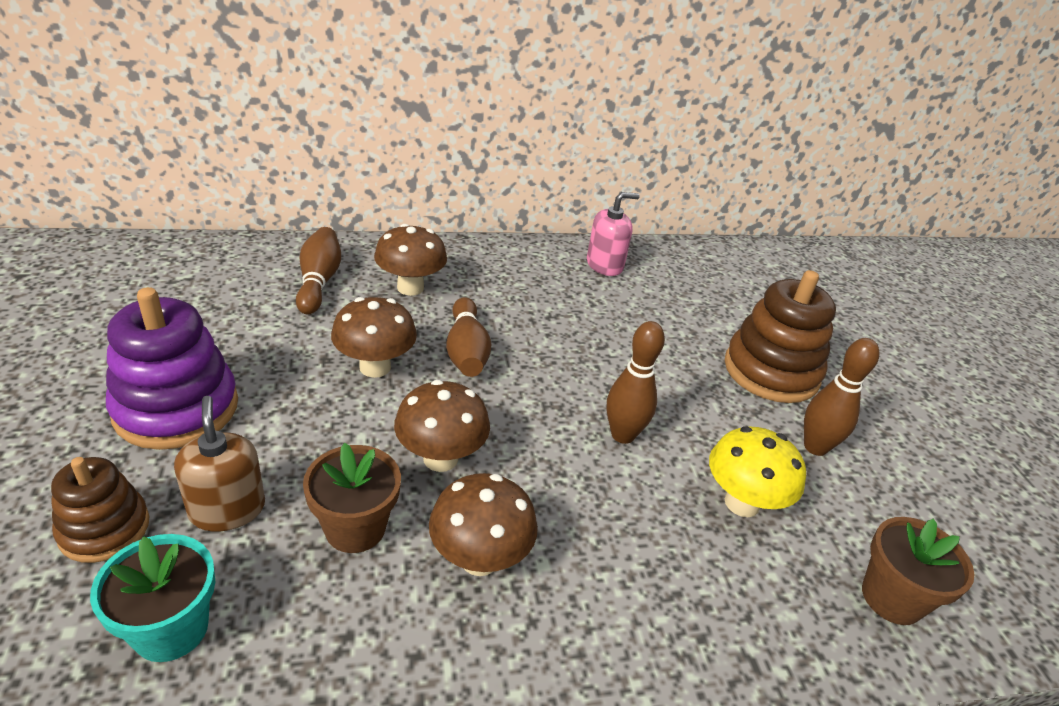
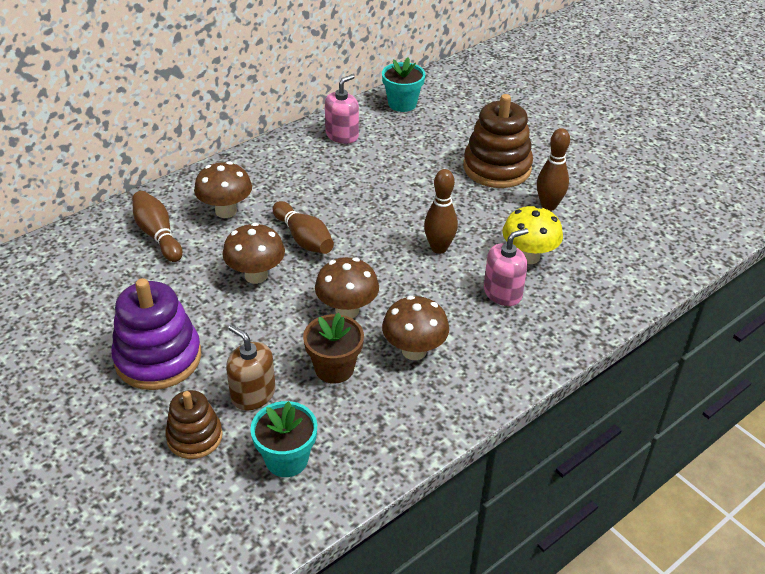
camera: 25 degrees left, 5 degrees up
(668, 537) = (502, 293): none -> pink soap dispenser
(699, 260) = (402, 104): none -> turquoise flower pot
(891, 598) = (628, 270): brown flower pot -> none

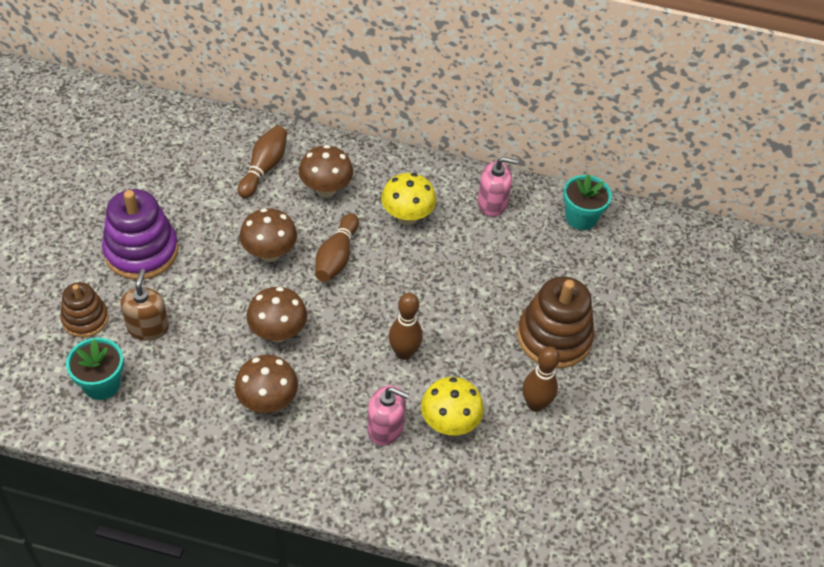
camera: 50 degrees right, 10 degrees up
(306, 182) = (407, 217): none -> yellow mushroom
(334, 368) = (209, 361): brown flower pot -> none

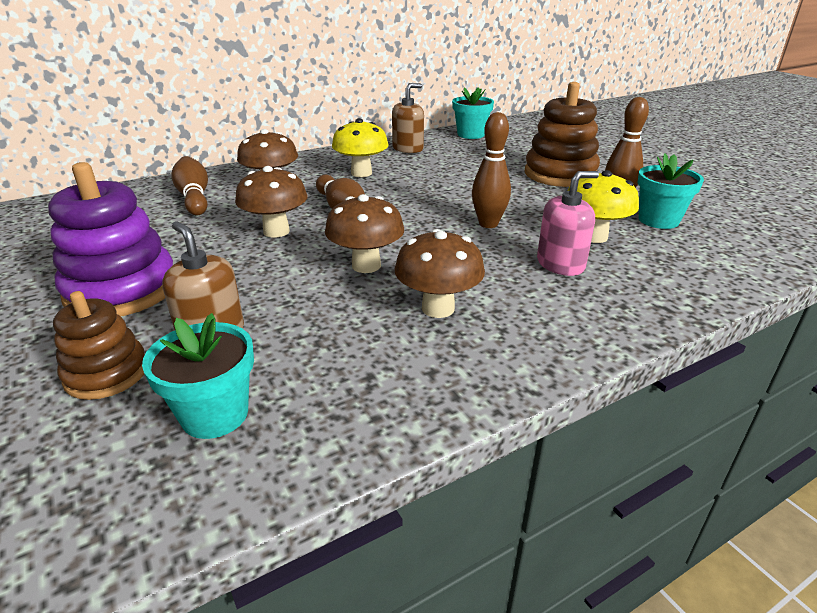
camera: 40 degrees left, 20 degrees down
(492, 203) = (408, 148): pink soap dispenser -> brown soap dispenser
(524, 447) = (658, 220): none -> turquoise flower pot

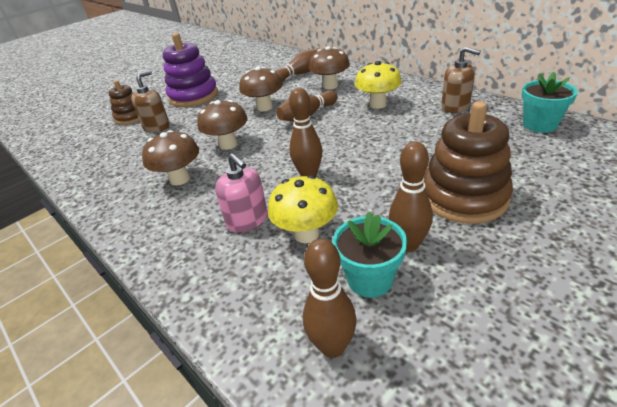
camera: 80 degrees right, 5 degrees up
(215, 414) = (100, 146): turquoise flower pot -> none
(733, 243) = (332, 346): none -> brown bowling pin

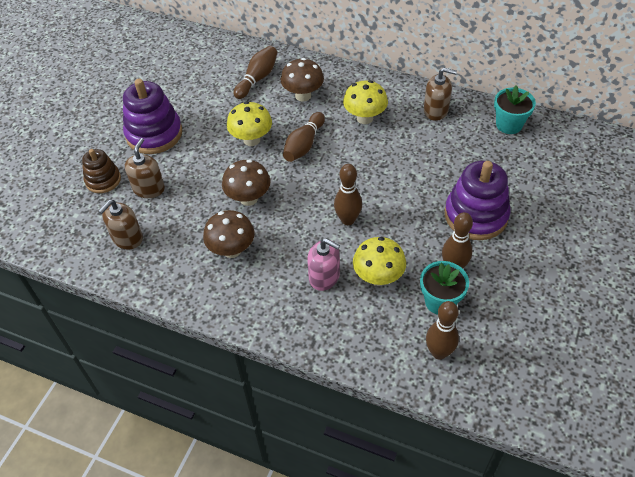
camera: 25 degrees left, 15 degrees up
(107, 155) = (127, 238): none -> brown soap dispenser
(264, 107) = (251, 140): brown mushroom -> yellow mushroom
(464, 197) = (476, 215): brown stacking toy -> purple stacking toy

